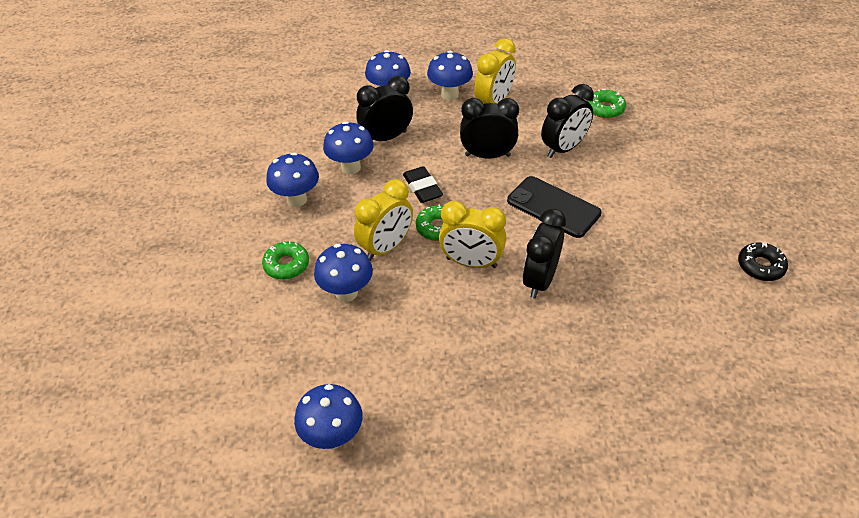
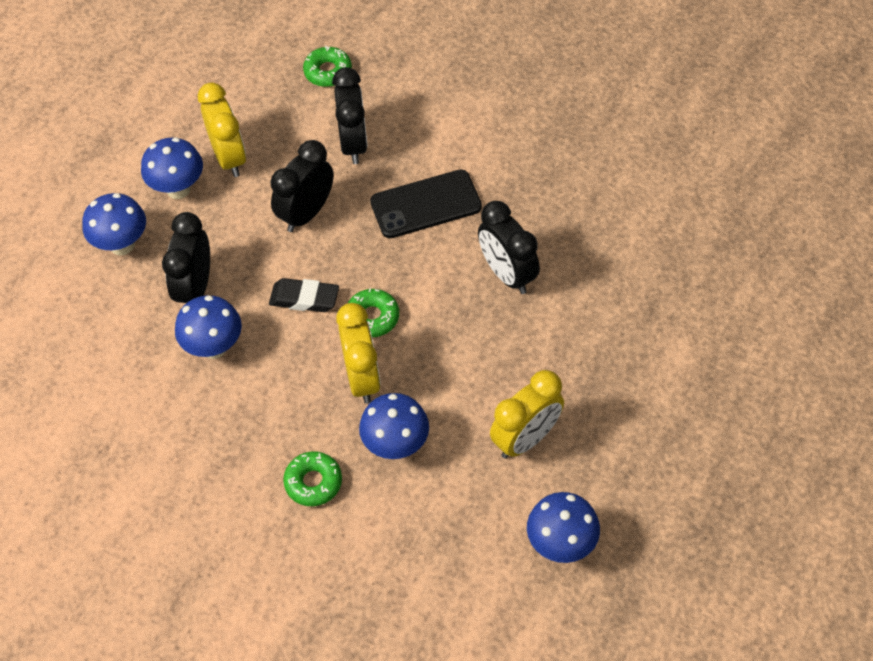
camera: 55 degrees left, 10 degrees up
(297, 199) = (220, 425): blue mushroom -> none
(471, 262) = (442, 316): yellow clock -> yellow clock (525, 439)
(760, 266) = (618, 103): black donut -> none

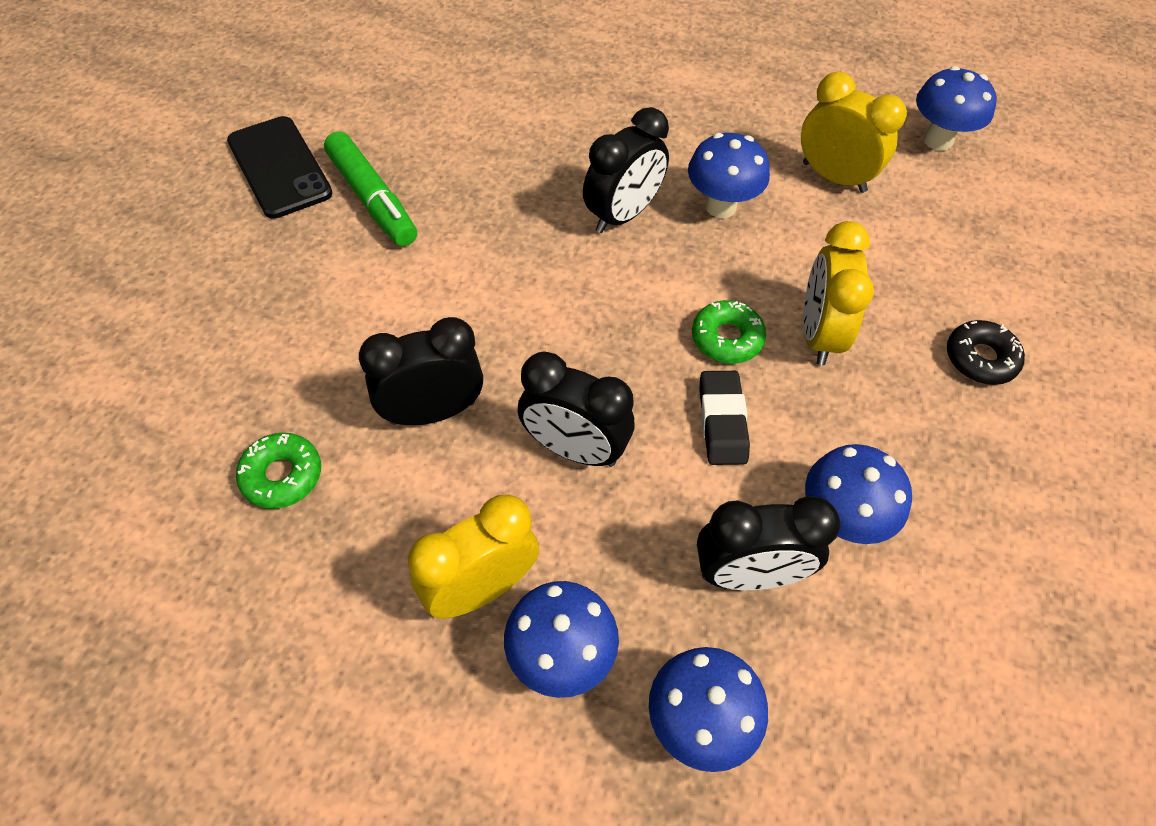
camera: 105 degrees left, 0 degrees up
(313, 482) = (980, 359): green donut -> black donut
(362, 378) = (819, 334): yellow clock -> yellow clock turned 60 degrees counterclockwise
(396, 445) = (894, 286): blue mushroom -> blue mushroom (721, 206)
(426, 204) = (531, 309): black phone -> black phone (279, 167)
(550, 121) = (372, 199): none -> green marker

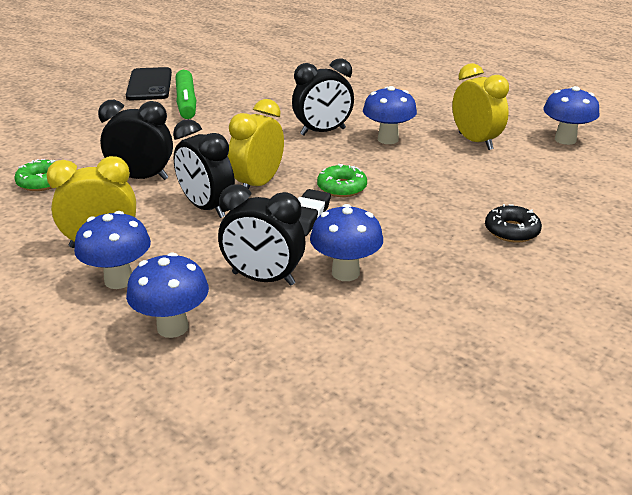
camera: 25 degrees right, 25 degrees down
(819, 334) = (404, 198): yellow clock -> yellow clock (258, 184)

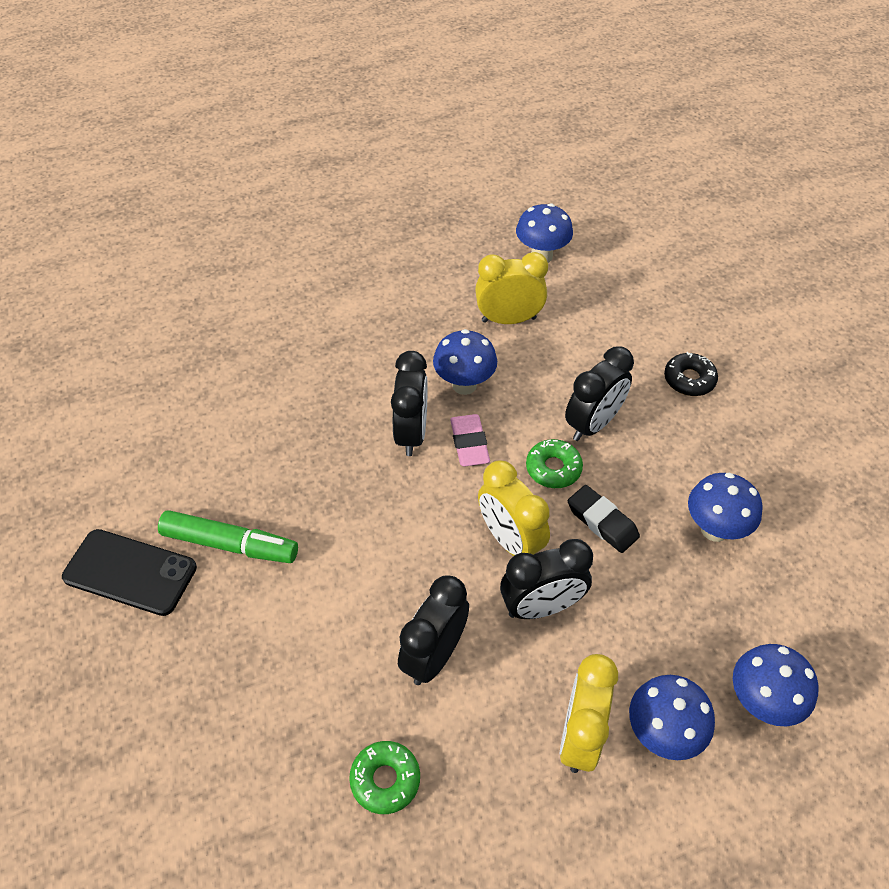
camera: 65 degrees left, 20 degrees up
(263, 279) = (703, 599): black clock -> black clock (593, 424)
(334, 152) = (469, 443): none -> pink eraser

